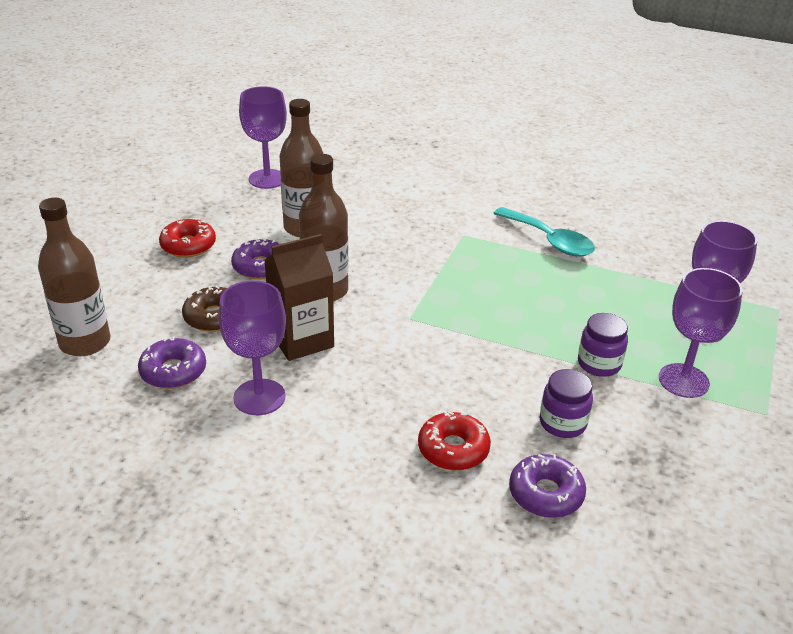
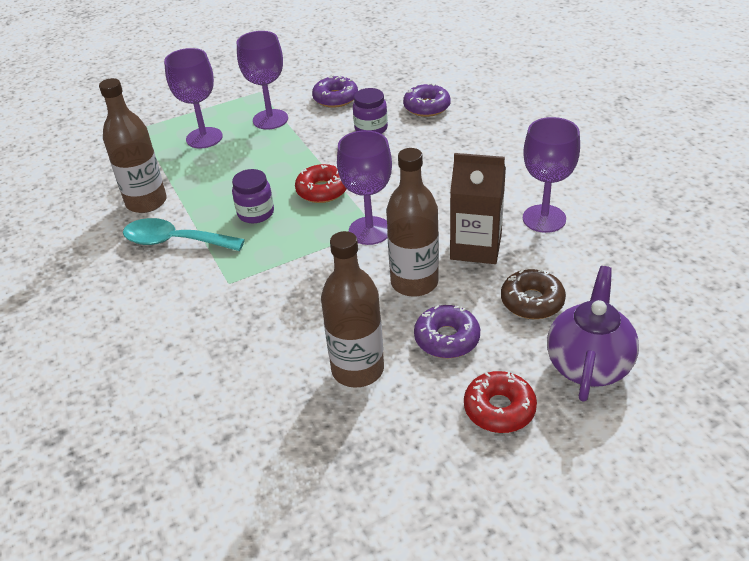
camera: 135 degrees left, 5 degrees up
(85, 343) = (666, 328): brown bottle -> brown bottle (146, 202)
(139, 293) = (588, 364): none -> purple teapot
(173, 371) = (598, 266): purple donut -> purple donut (335, 98)
(267, 179) = (317, 486): purple goblet -> purple goblet (369, 231)
(453, 449) = (449, 142): red donut -> red donut (322, 190)
(549, 240) = (175, 241): turquoise spoon -> turquoise spoon turned 75 degrees counterclockwise
(599, 364) = (300, 146): purple jar -> purple jar (256, 213)

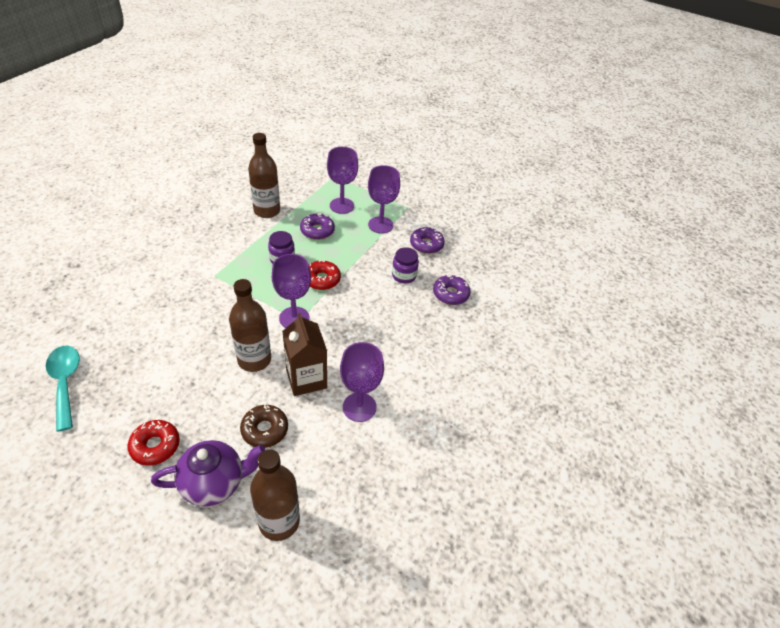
camera: 50 degrees right, 5 degrees up
(175, 241) = (238, 238): turquoise spoon -> turquoise spoon (65, 382)
(357, 369) = (164, 363): brown bottle -> brown bottle (279, 521)
(447, 338) = (208, 396): purple donut -> purple donut (317, 231)

